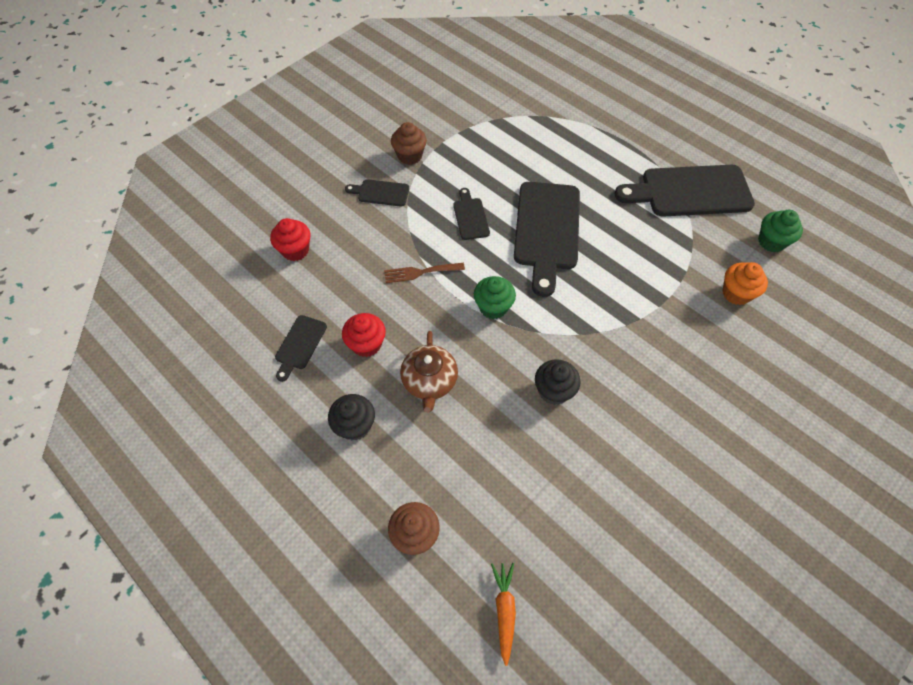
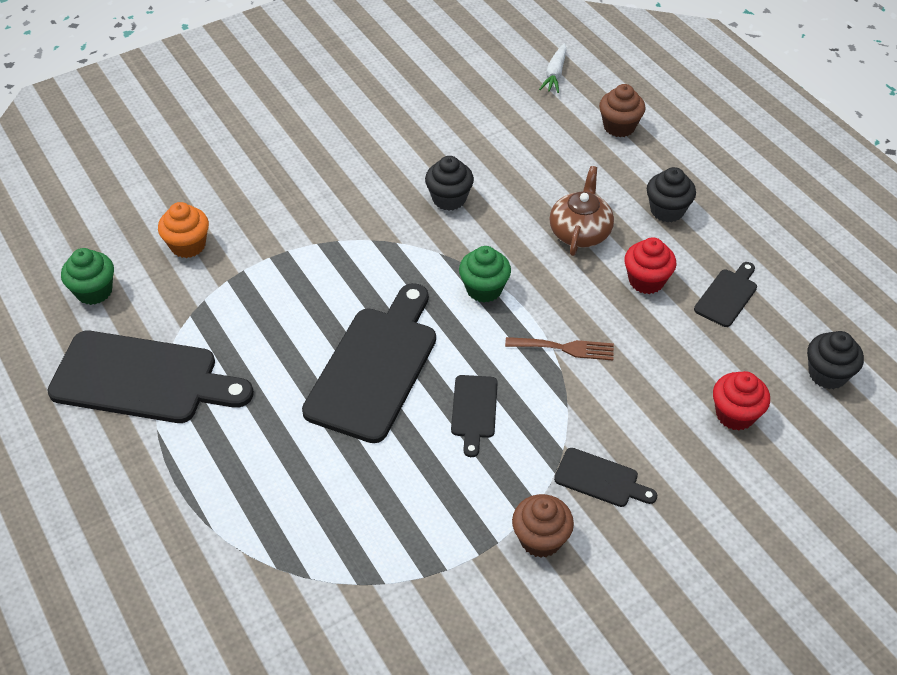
camera: 165 degrees left, 10 degrees down
(226, 294) = (827, 374): none -> black cupcake
(504, 610) = (555, 74): orange carrot -> white carrot

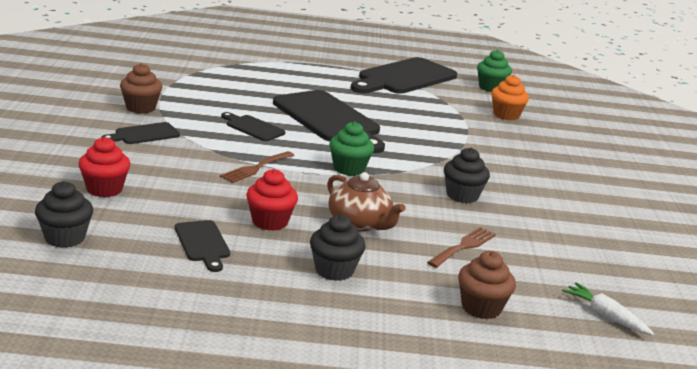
camera: 120 degrees right, 25 degrees down
(542, 164) = (464, 246): none -> brown fork

